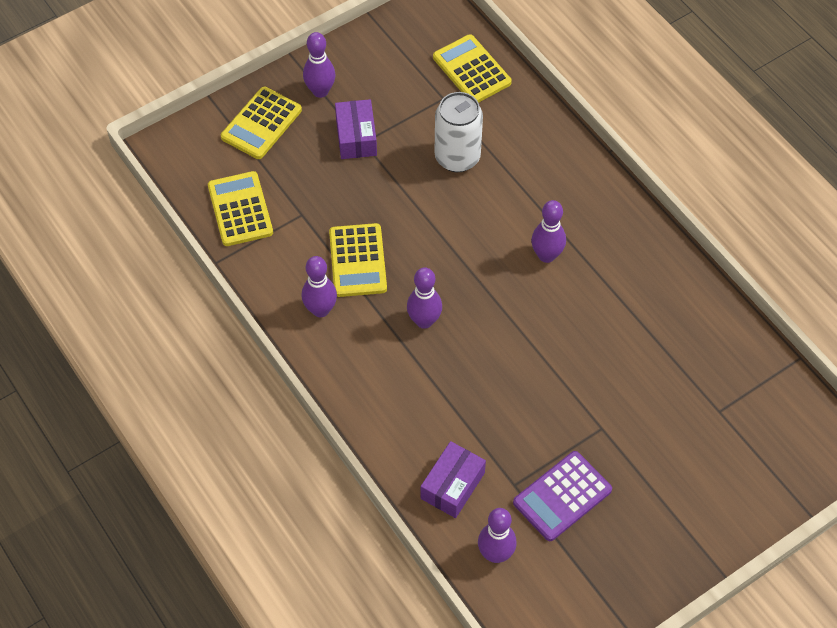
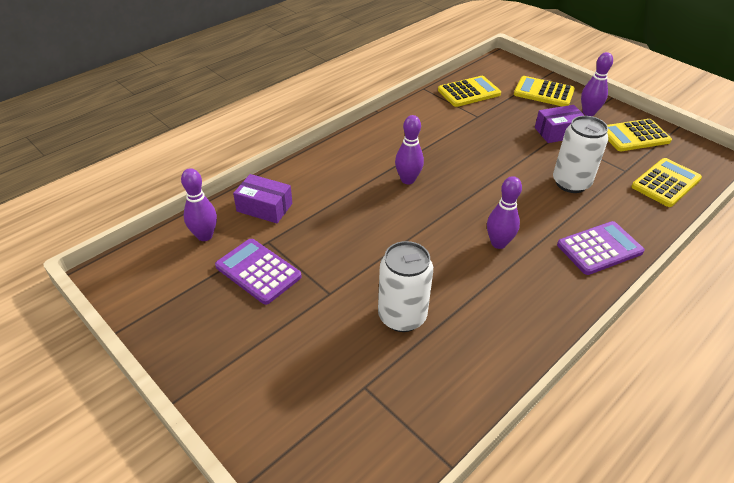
camera: 80 degrees right, 15 degrees down
(320, 310) = (401, 132): purple bowling pin -> none
(358, 261) = (449, 144): yellow calculator -> yellow calculator (634, 136)
(565, 168) = (599, 248): none -> purple calculator
(639, 365) = (402, 316): none -> white can

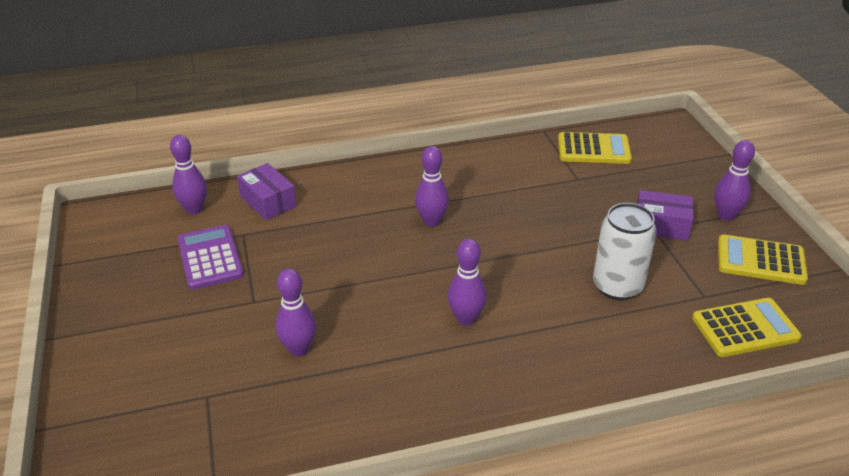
camera: 30 degrees right, 5 degrees down
(402, 316) = (299, 349): white can -> purple bowling pin
(543, 92) = (689, 175): yellow calculator -> none
(599, 248) = (578, 367): purple calculator -> none

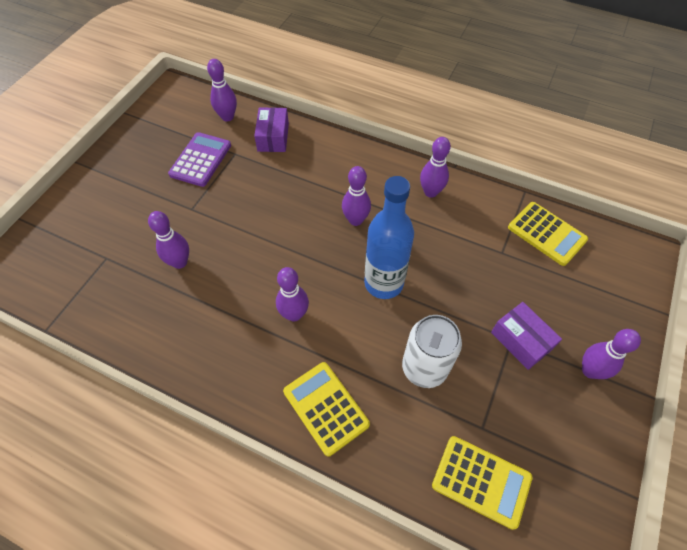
camera: 40 degrees right, 20 degrees up
(471, 168) = (430, 192): none -> purple bowling pin
(513, 251) = (383, 283): none -> blue bottle
(760, 261) = (569, 434): yellow calculator -> yellow calculator (325, 408)

